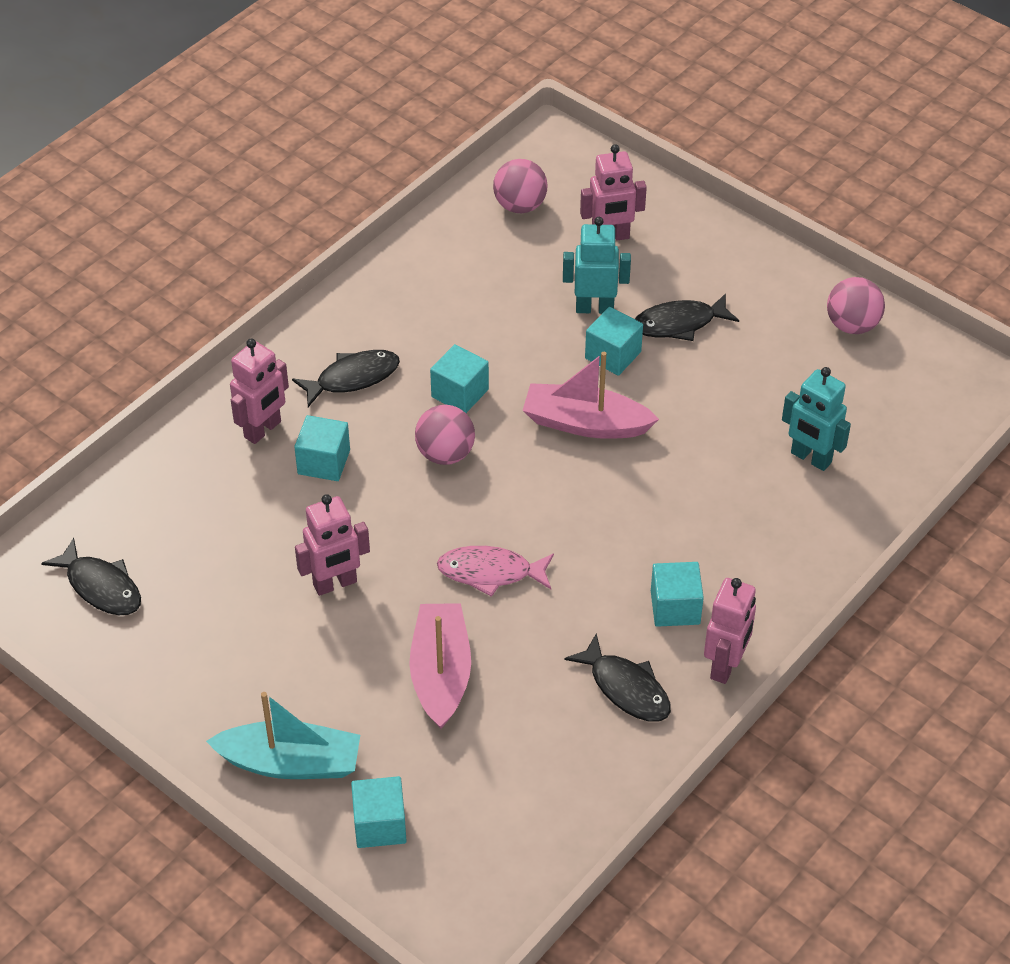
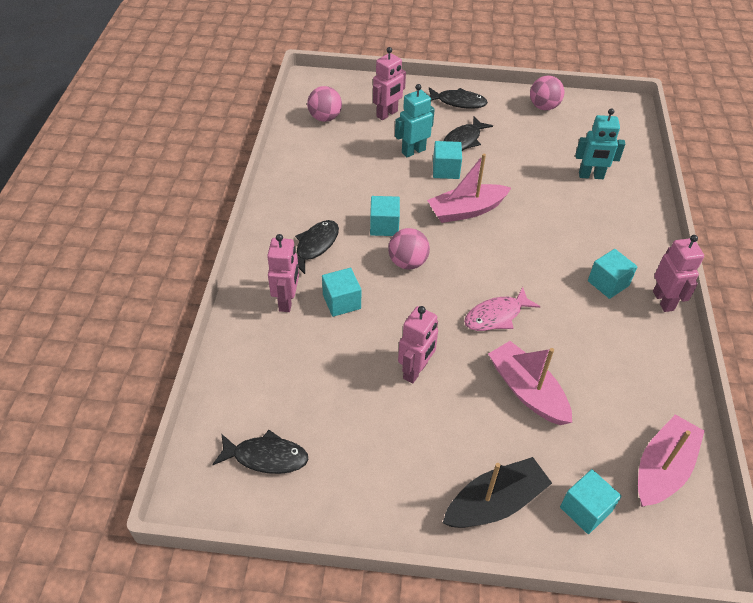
camera: 35 degrees left, 0 degrees up
(290, 763) = (495, 503): turquoise boat -> black boat
(509, 838) = (662, 469): none -> pink boat
(626, 688) = (630, 341): black fish -> black fish (458, 102)

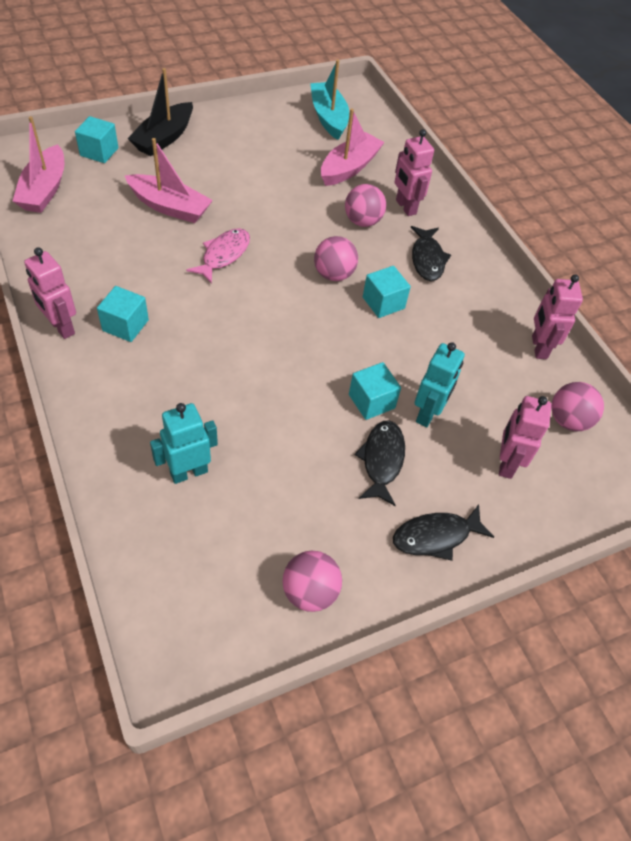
camera: 145 degrees right, 5 degrees up
(266, 457) = (328, 118): black fish -> turquoise boat
(341, 302) = (362, 221): turquoise cube -> pink ball
(415, 371) = (266, 193): pink robot -> pink robot (538, 347)
(466, 210) = (314, 354): pink boat -> pink boat (349, 168)

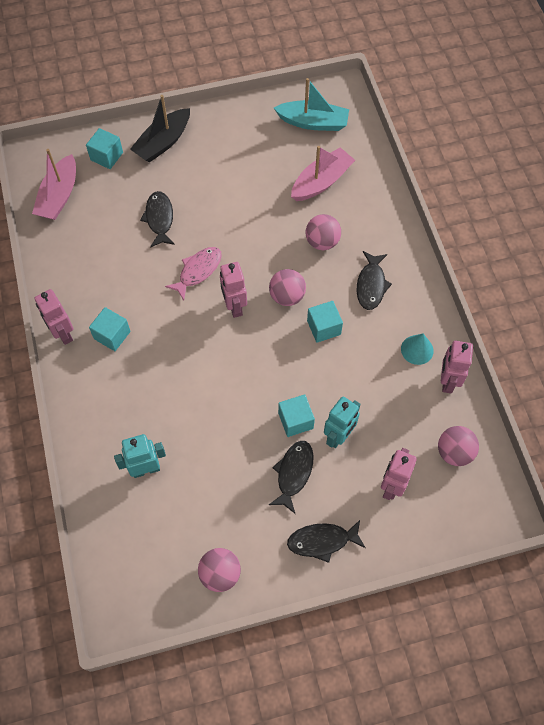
camera: 15 degrees right, 10 degrees up
(170, 207) = (159, 218): pink boat -> black fish
(328, 118) = (313, 122): turquoise boat -> turquoise boat turned 105 degrees clockwise
(405, 207) = (363, 228): pink robot -> pink robot (234, 306)
(495, 318) = (417, 349): none -> turquoise cone

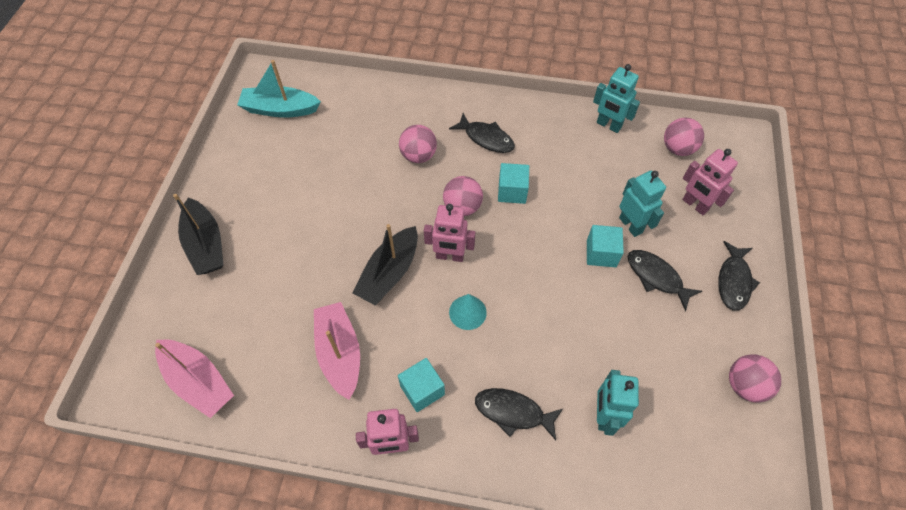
camera: 65 degrees left, 5 degrees down
(106, 156) = (181, 308): turquoise cube -> none
(159, 218) = (301, 285): black fish -> black fish (513, 412)
(198, 271) = (389, 273): pink fish -> black boat
(313, 122) = (280, 109): turquoise boat -> turquoise boat turned 120 degrees counterclockwise
(321, 182) = (352, 130): pink boat -> pink boat (339, 353)
(417, 349) = (568, 133): turquoise cone -> turquoise cone (467, 312)
(447, 381) = (608, 125): pink robot -> turquoise robot

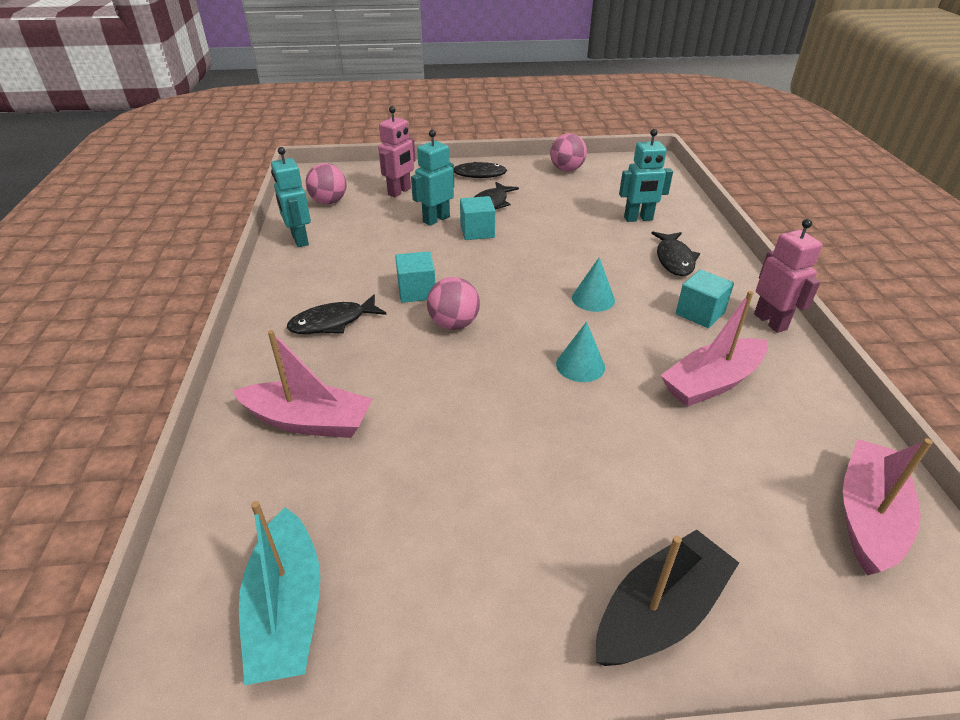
camera: 105 degrees left, 20 degrees down
(389, 273) = (580, 365): black boat -> turquoise cone
(393, 121) = (308, 421): none -> pink boat
(418, 156) = (376, 378): pink ball -> none
(450, 256) = (530, 322): pink robot -> none
(486, 138) = (332, 322): black fish -> black fish turned 135 degrees counterclockwise
(608, 125) = (299, 240): turquoise robot -> turquoise robot turned 135 degrees clockwise

